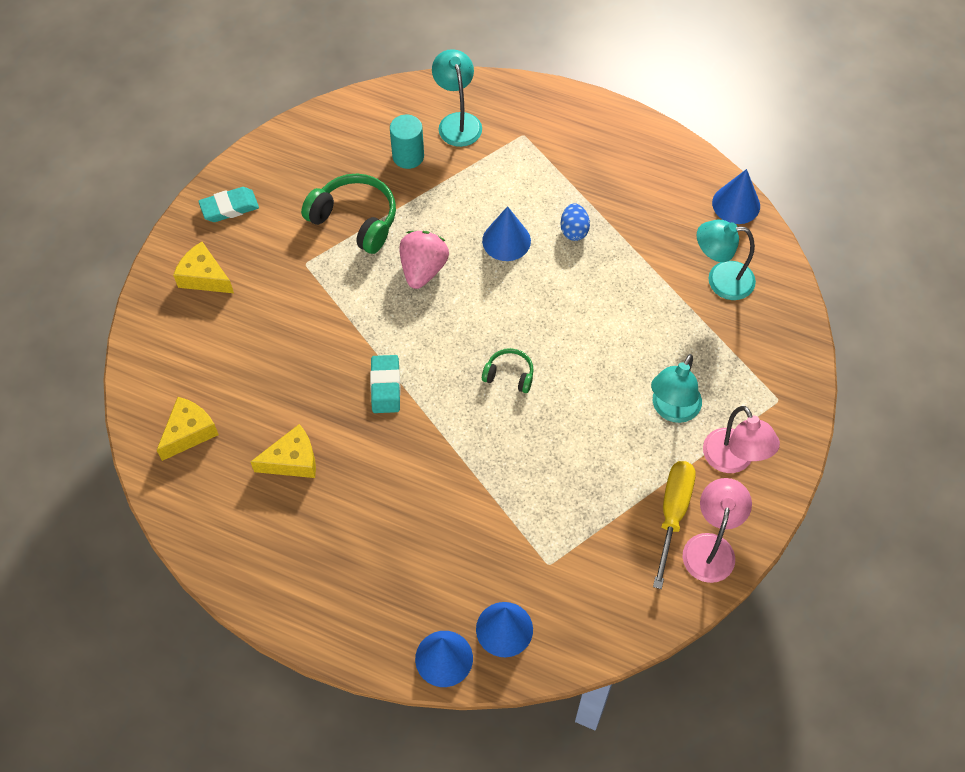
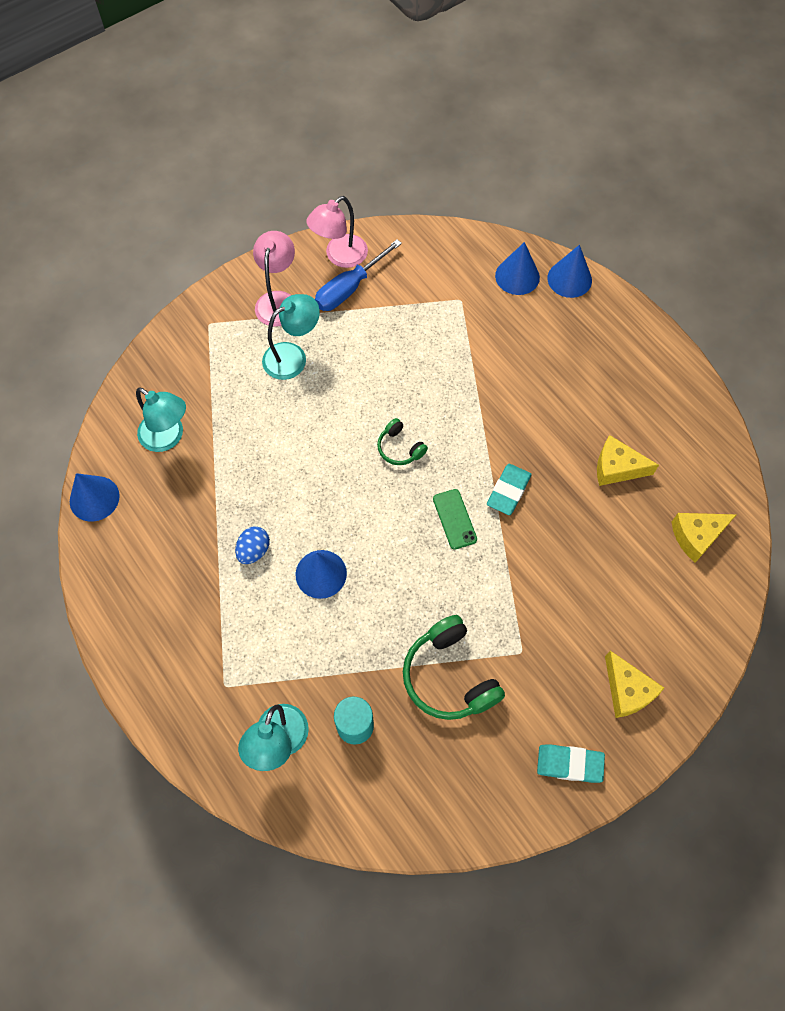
camera: 150 degrees left, 5 degrees up
(421, 338) = (454, 519): none -> green phone
(423, 269) = (414, 585): pink strawberry -> none
(672, 514) = (349, 288): yellow screwdriver -> blue screwdriver

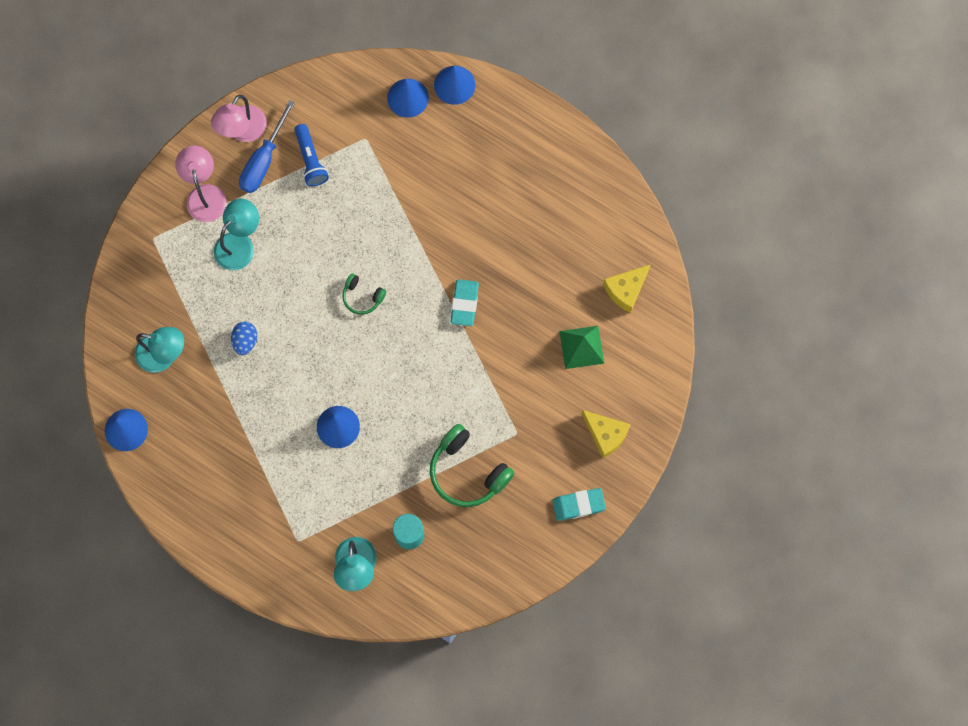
camera: 20 degrees left, 10 degrees up
(254, 550) = (276, 427): blue egg -> blue egg (245, 341)
(397, 302) = (310, 160): none -> blue flashlight
(454, 519) = (428, 343): green phone -> none
(617, 468) = (546, 252): yellow cheese -> none
(627, 581) = (581, 347): none -> green pyramid

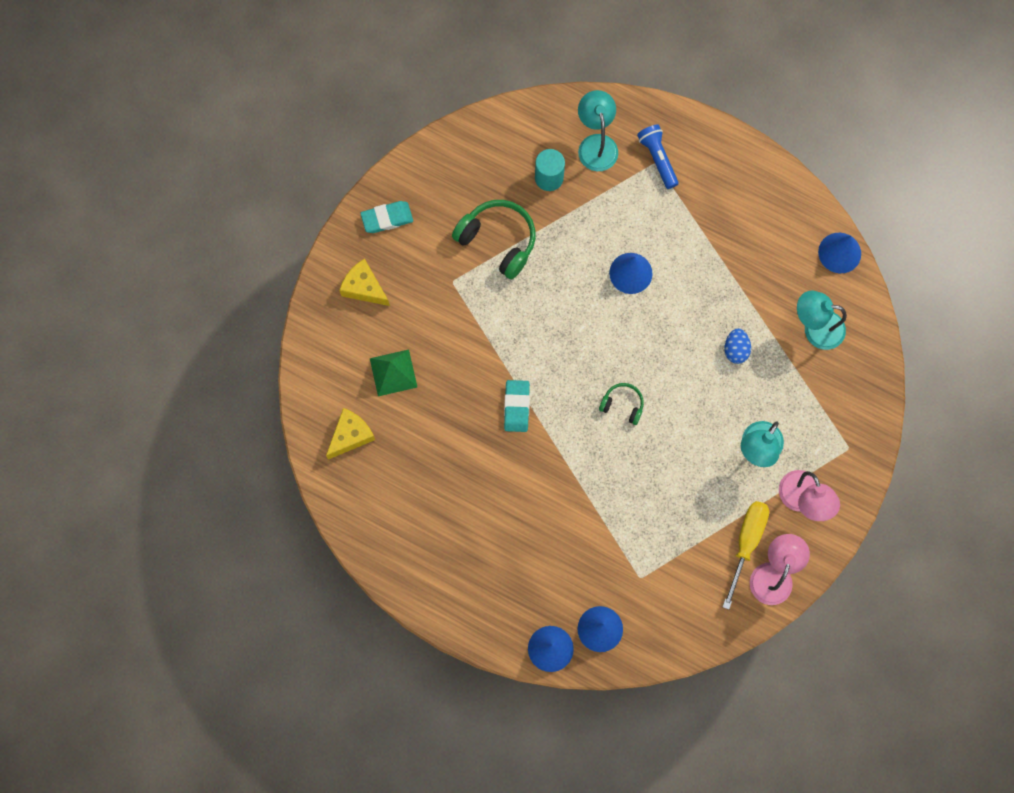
camera: 175 degrees right, 0 degrees up
(263, 160) = (746, 543): blue screwdriver -> yellow screwdriver
(310, 160) = (696, 548): blue flashlight -> blue flashlight (658, 158)

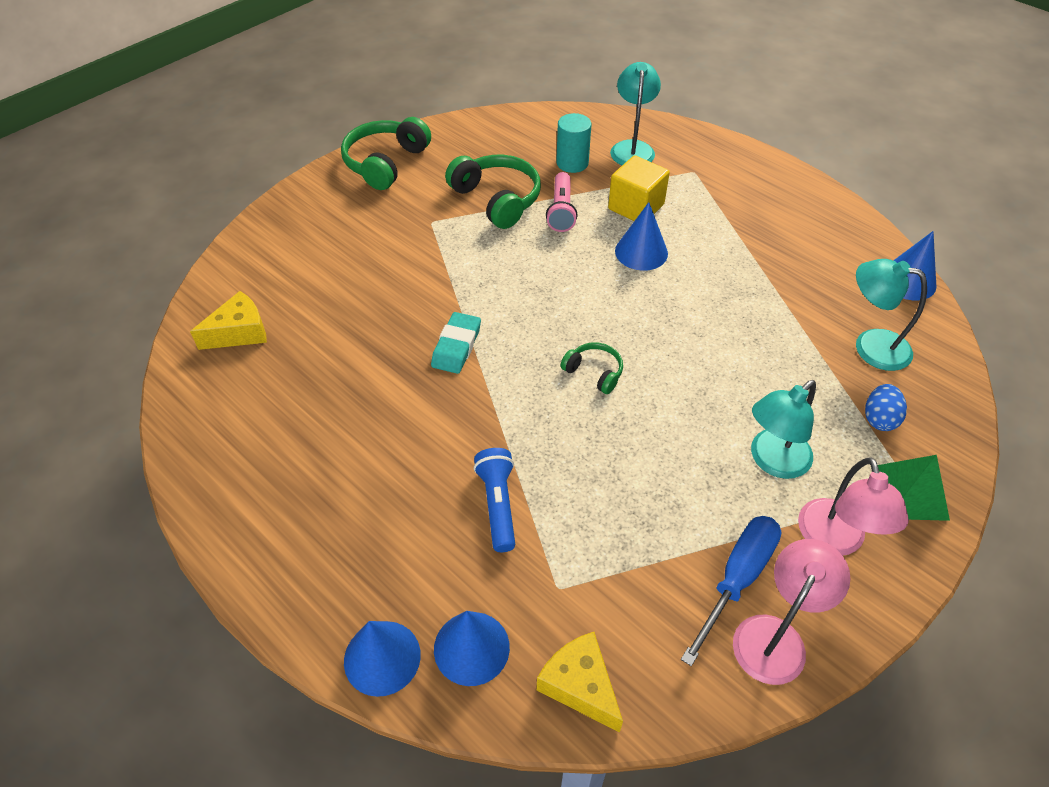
camera: 15 degrees right, 25 degrees down
(364, 287) = (332, 209): yellow cheese -> yellow cheese (580, 685)
(387, 218) = (386, 163): turquoise eraser -> green headphones
(393, 372) = (323, 285): green pyramid -> green pyramid (910, 492)
(555, 241) = (561, 211): none -> pink flashlight
(615, 220) = (636, 207): none -> yellow cube
(658, 158) = (697, 169): blue flashlight -> blue flashlight (498, 504)
(735, 350) = (759, 346): blue egg -> blue egg (879, 418)
(746, 543) = (737, 579): yellow screwdriver -> blue screwdriver

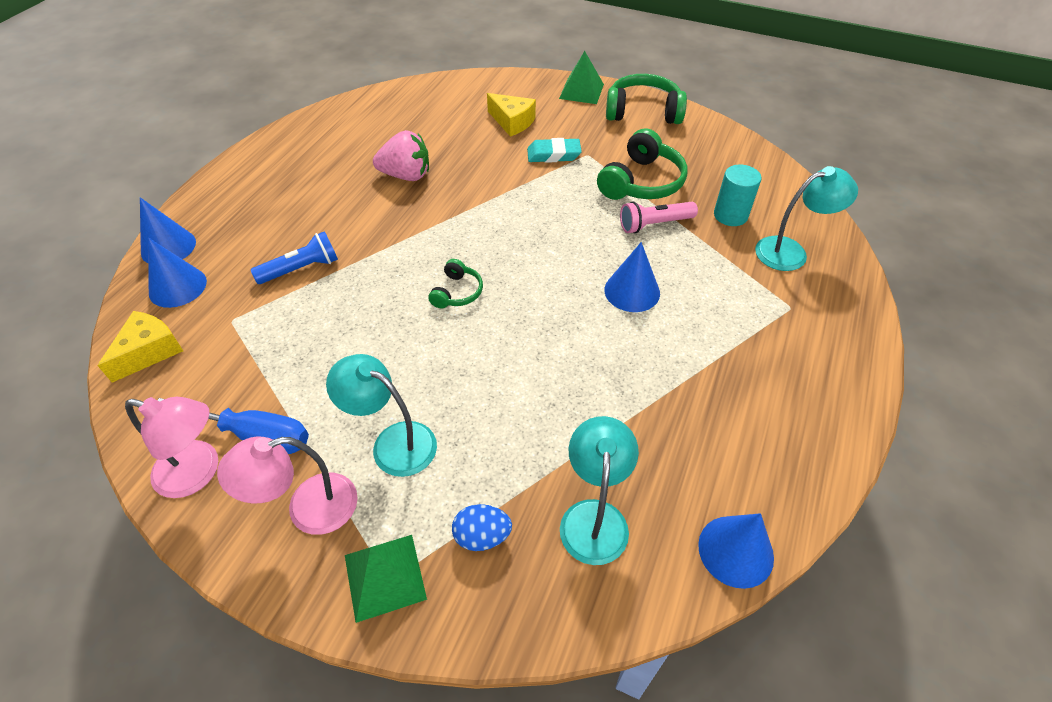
camera: 70 degrees right, 0 degrees up
(239, 332) = (421, 105): yellow cheese -> yellow cheese (512, 122)
(315, 193) = (581, 91): none -> green pyramid
(377, 375) = (406, 175): none -> pink strawberry
(456, 346) = (452, 206): turquoise eraser -> turquoise eraser (553, 154)
(636, 207) = (697, 273): yellow cube -> none

